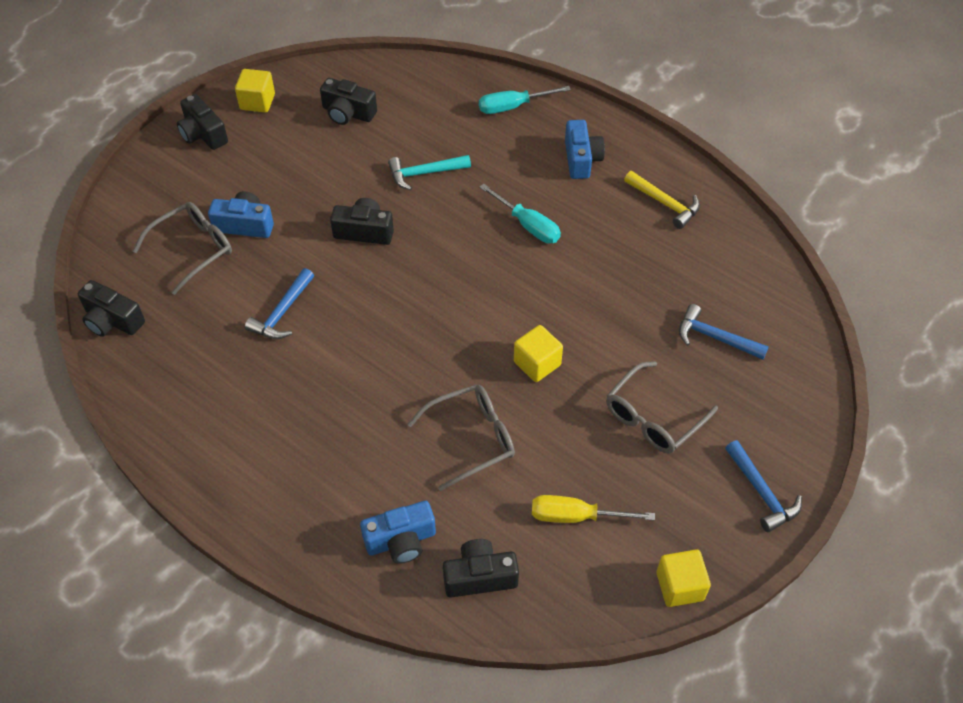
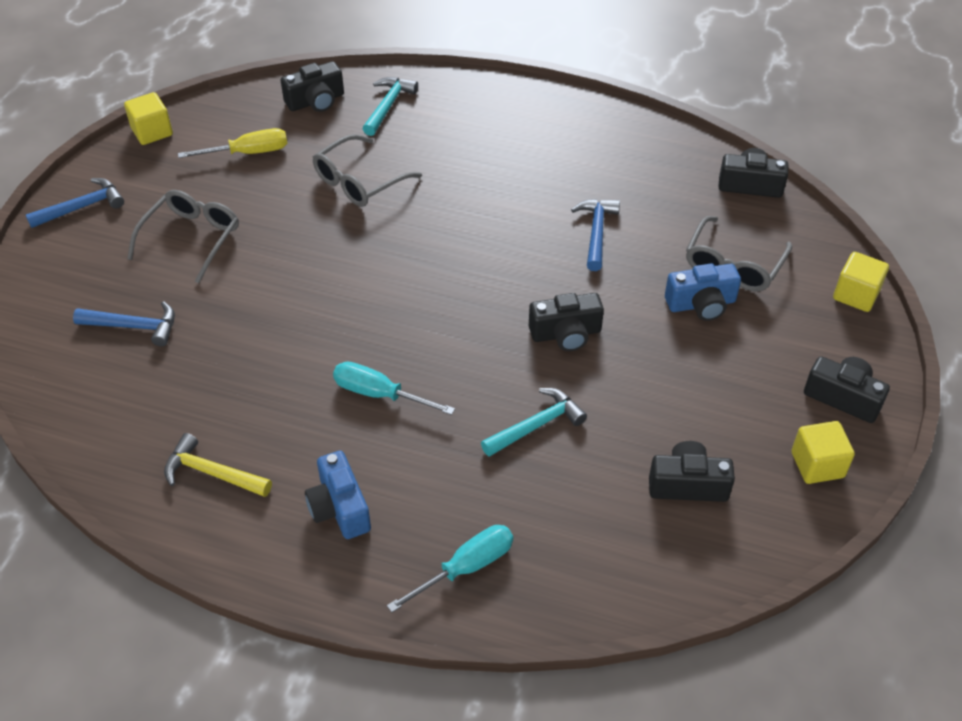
camera: 160 degrees right, 5 degrees down
(401, 541) = (388, 106): blue camera -> turquoise hammer
(537, 363) = (319, 254): yellow cube -> yellow cube (856, 295)
(762, 492) = (82, 207): blue hammer -> blue hammer turned 105 degrees clockwise

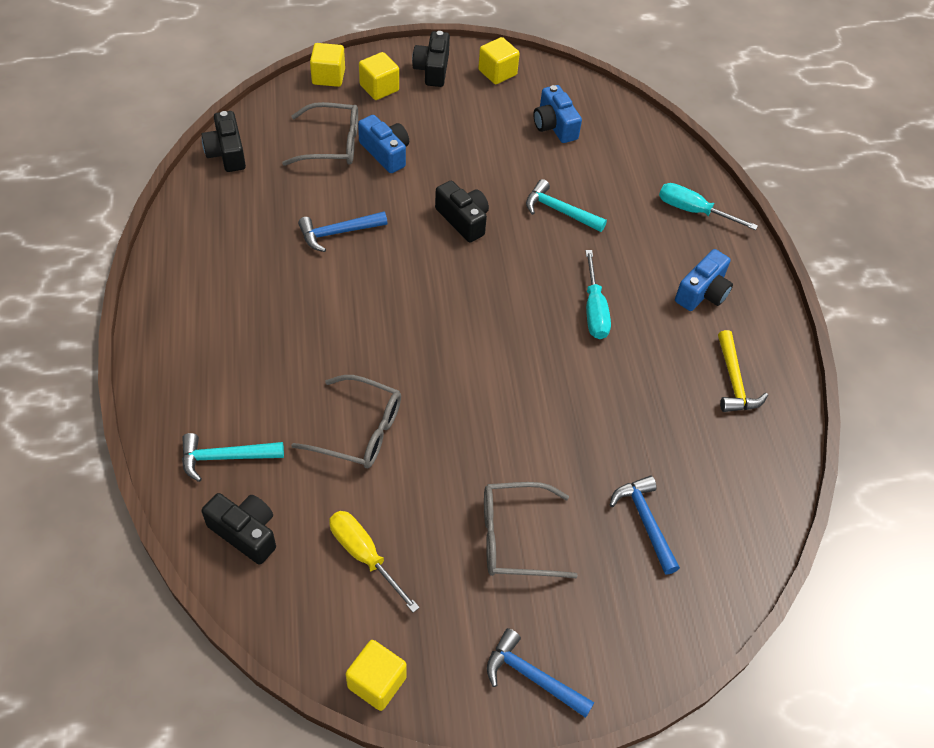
camera: 120 degrees left, 5 degrees up
(687, 484) = (554, 125): black camera -> blue camera
(820, 334) = (379, 88): none -> yellow cube

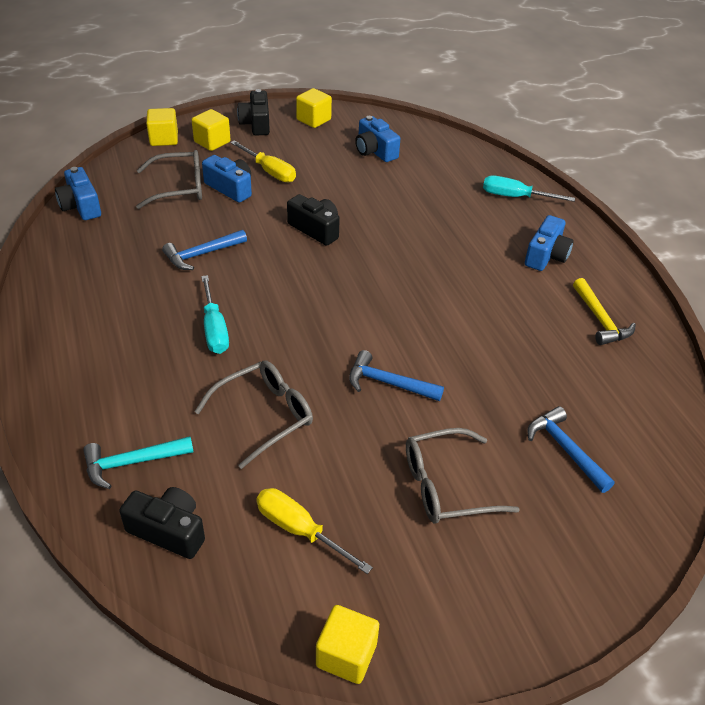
camera: 10 degrees left, 10 degrees down
(227, 153) = (81, 206): black camera -> blue camera
(359, 430) = (264, 416): grey glasses -> grey glasses turned 45 degrees counterclockwise
(432, 137) = (270, 171): none -> yellow screwdriver
(532, 677) = (506, 616): blue hammer -> blue hammer (388, 383)
(559, 211) = (399, 211): turquoise hammer -> none
(594, 310) = (456, 282): turquoise screwdriver -> turquoise screwdriver (214, 329)

